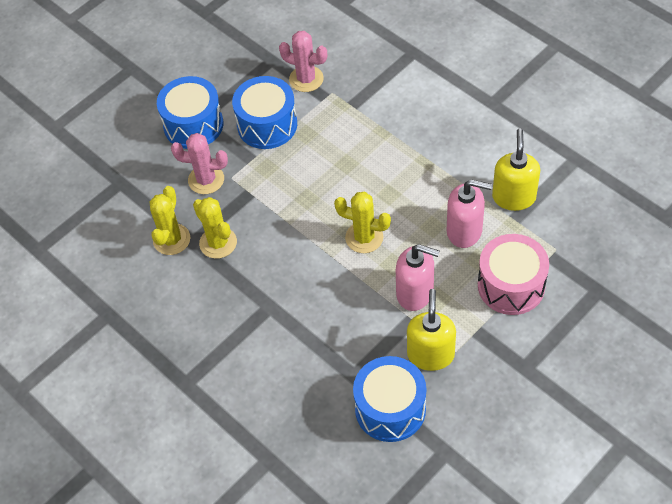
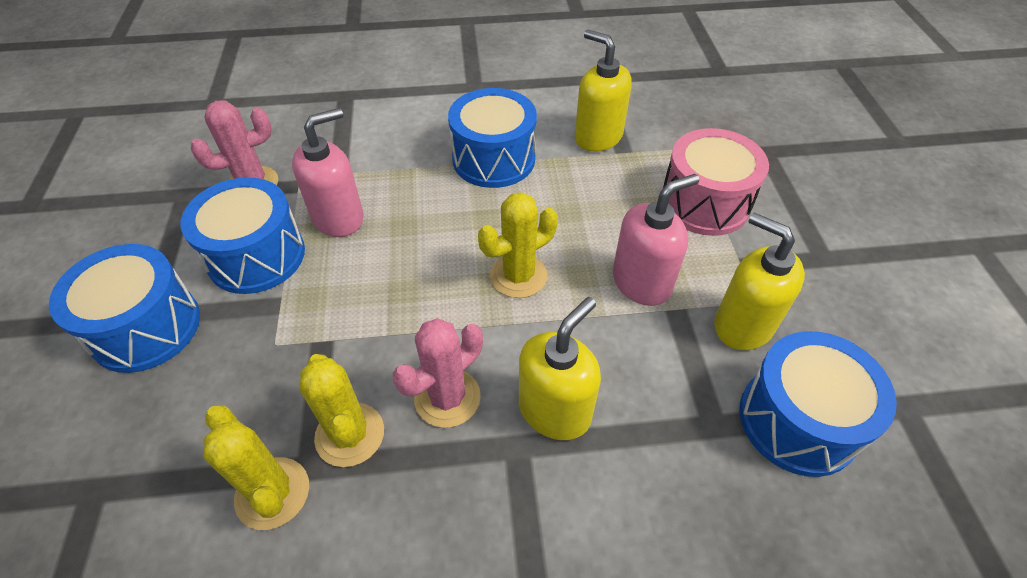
camera: 55 degrees left, 5 degrees down
(206, 180) = (240, 374): pink cactus -> pink cactus (447, 398)
(218, 243) = (350, 434): yellow cactus -> yellow cactus turned 60 degrees clockwise
(301, 308) = (555, 410): none -> yellow soap dispenser
(438, 162) = (493, 159): none -> blue drum
(464, 231) = (600, 193): pink soap dispenser -> pink soap dispenser (338, 218)

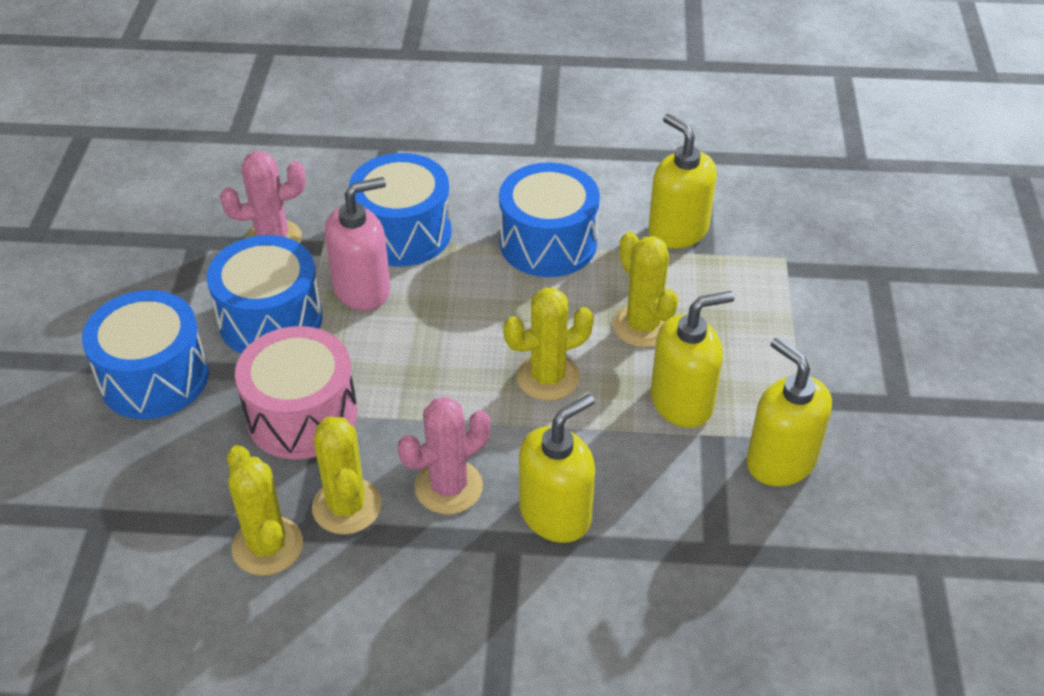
camera: 10 degrees right, 5 degrees down
(590, 219) = (643, 326): none -> yellow cactus
(642, 282) = (682, 402): pink soap dispenser -> yellow soap dispenser
(704, 203) = (782, 324): pink drum -> pink drum (302, 415)
(798, 420) = (806, 560): blue drum -> blue drum (403, 233)

